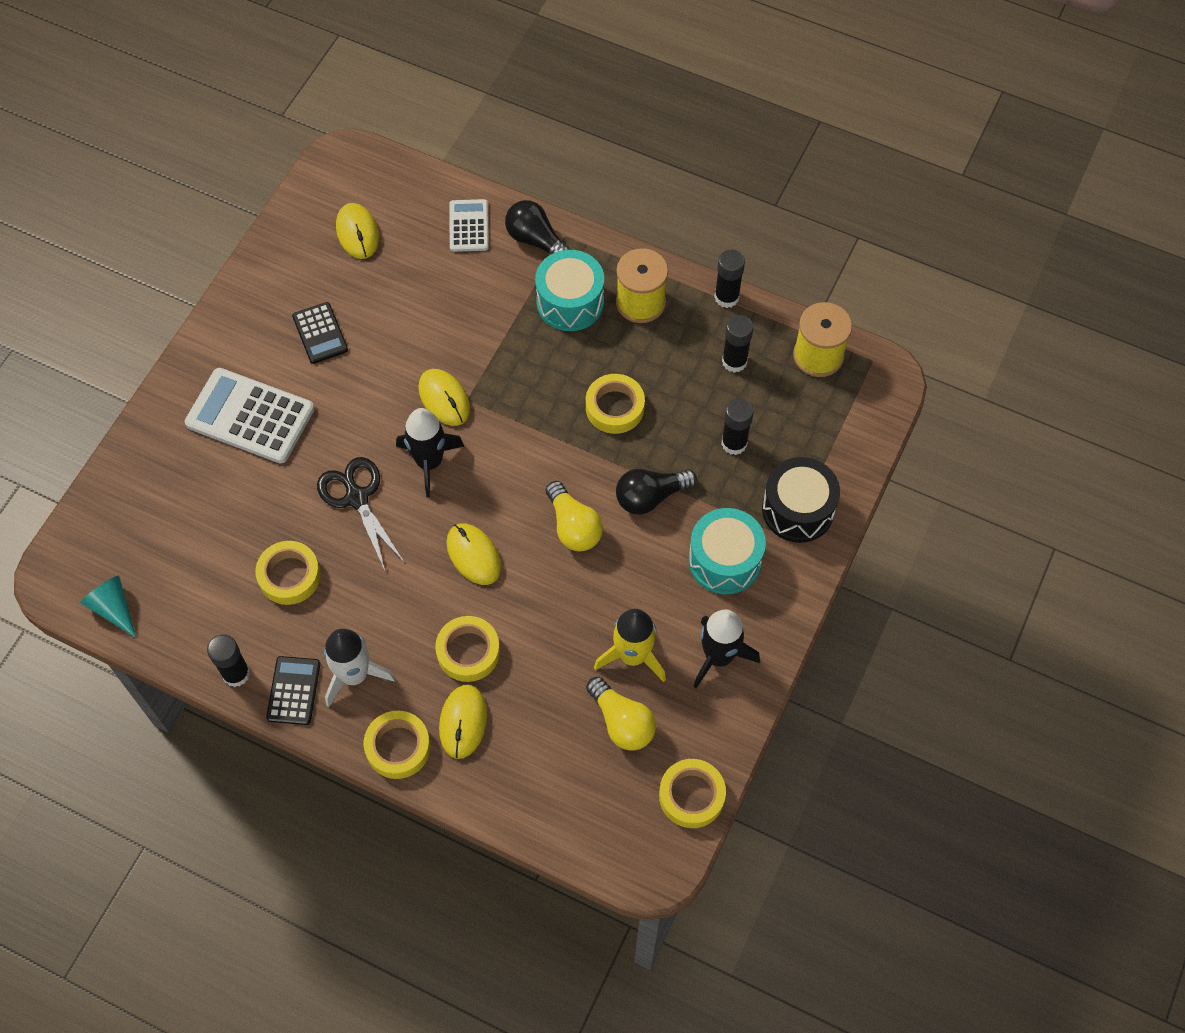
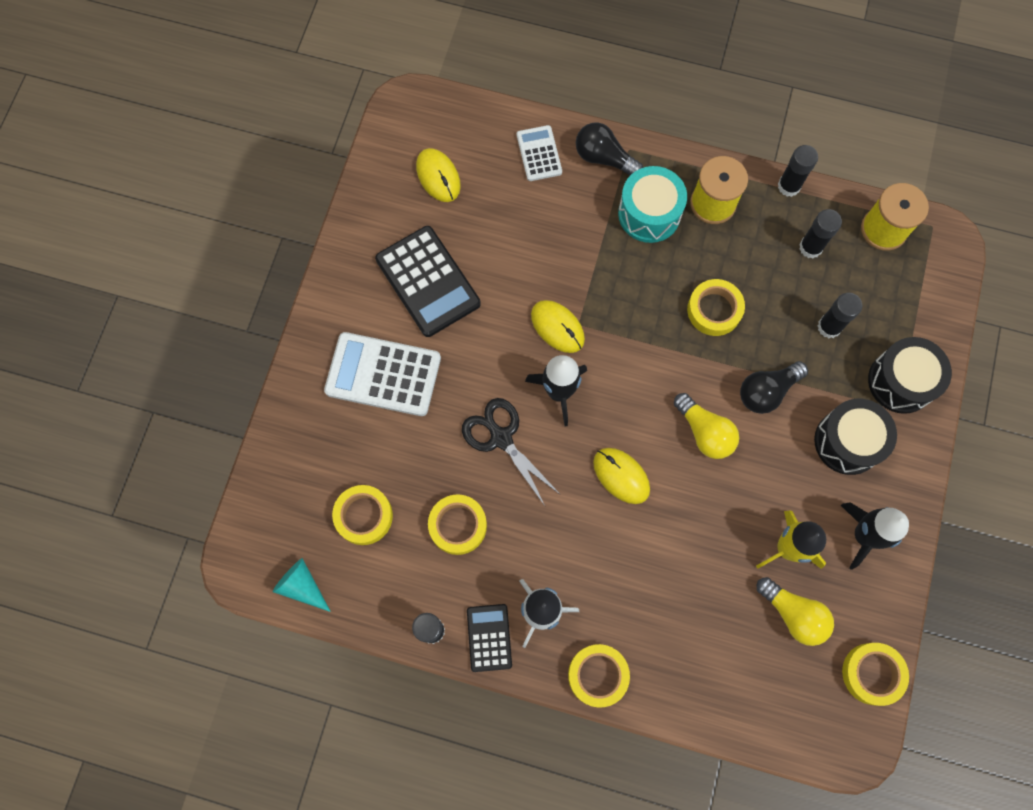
camera: 10 degrees left, 10 degrees up
(320, 333) = (428, 281): black calculator -> black calculator, size x1.77
(463, 722) = (651, 640): yellow mouse -> none
(468, 652) = (639, 571): yellow tape -> yellow tape (364, 516)
(724, 560) = (847, 442): turquoise drum -> black drum

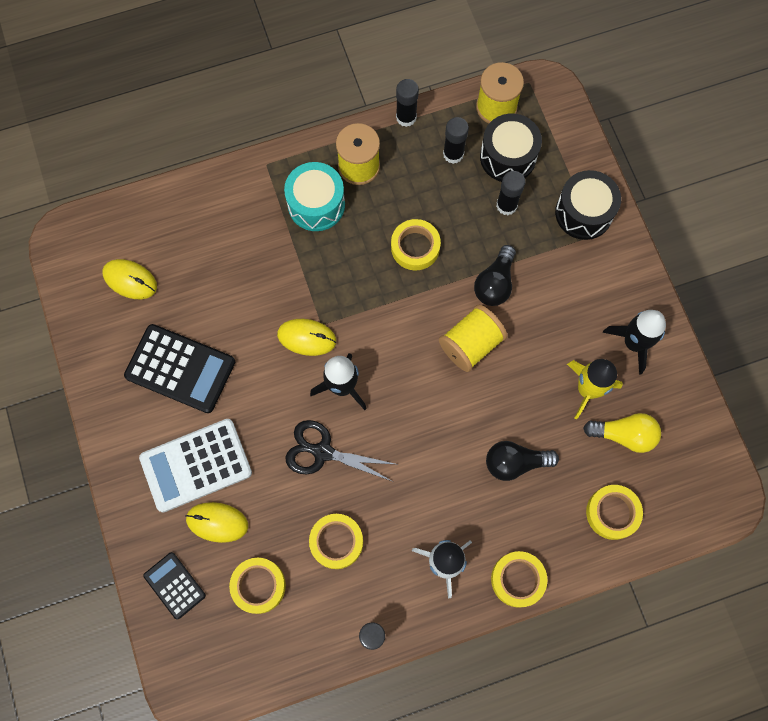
camera: 35 degrees left, 0 degrees up
(302, 586) = (248, 674): turquoise cone -> none
(489, 637) = (419, 609): black calculator -> black calculator (174, 585)
(539, 153) = (198, 211): white calculator -> none
(604, 158) = (252, 183): black light bulb -> black light bulb (515, 463)
(621, 476) = (432, 419): yellow mouse -> yellow mouse (217, 522)
(704, 432) = (471, 344): yellow light bulb -> yellow spool
(847, 442) = (576, 282): black drum -> black drum (508, 157)
(872, 674) = (705, 439): yellow tape -> yellow tape (612, 513)

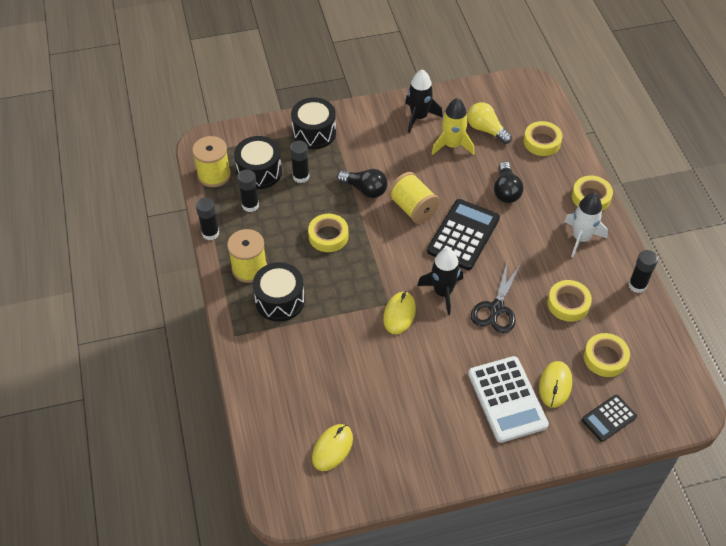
camera: 85 degrees left, 20 degrees down
(180, 368) = (420, 409): black calculator -> black calculator (463, 235)
(316, 204) = (280, 300): turquoise drum -> black drum
(624, 435) = (486, 130): yellow light bulb -> yellow light bulb turned 60 degrees counterclockwise

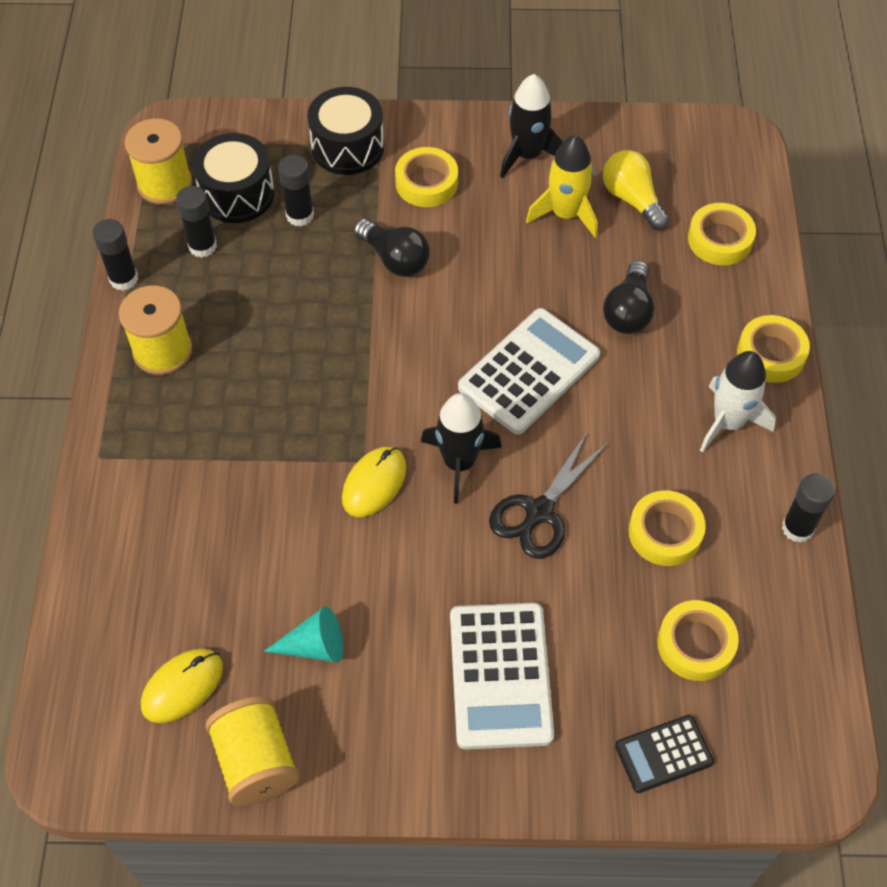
camera: 15 degrees right, 5 degrees up
(280, 300) = (190, 415): black drum -> none
(328, 236) = (307, 324): yellow tape -> yellow tape (426, 183)
(399, 408) = (314, 646): none -> turquoise cone
(413, 208) = (462, 307): yellow spool -> yellow spool (256, 761)
(463, 235) = (529, 372): black calculator -> white calculator
(555, 385) = (591, 671): yellow mouse -> none

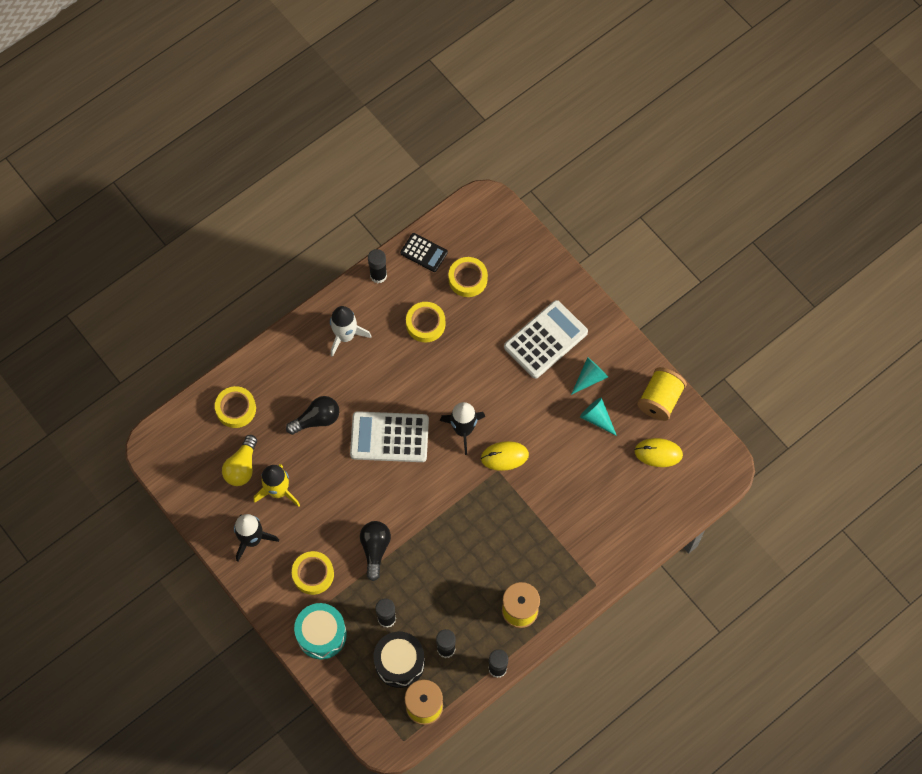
camera: 130 degrees left, 10 degrees up
(347, 147) = (321, 634): black drum -> turquoise drum
(384, 688) = (590, 378): none -> turquoise cone
(539, 512) = (459, 379): black scissors -> none
(663, 754) = (524, 260): black calculator -> black calculator (424, 253)
(771, 354) = (290, 342): yellow tape -> none

